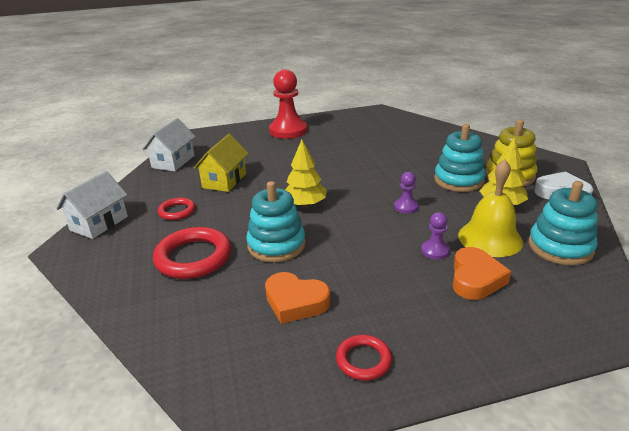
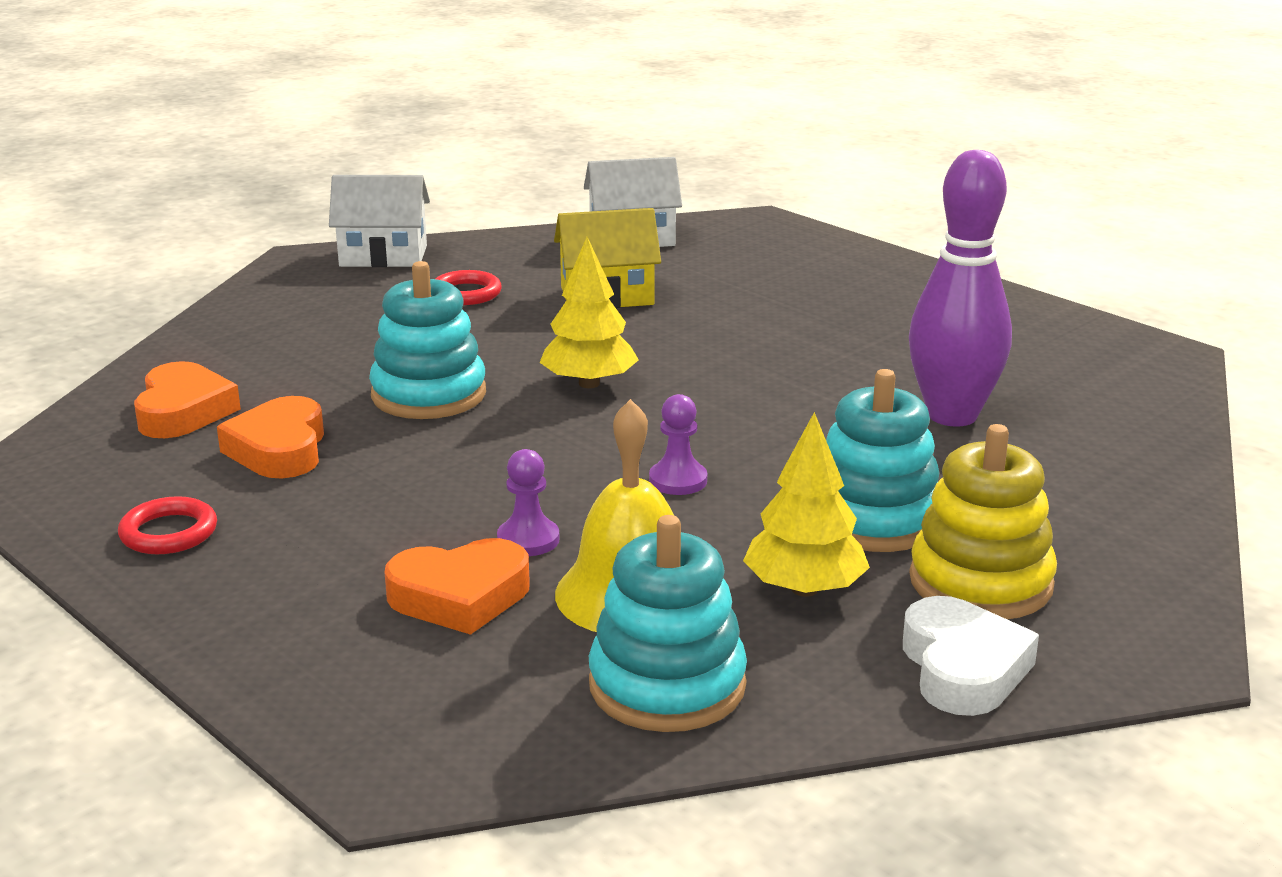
camera: 60 degrees right, 5 degrees down
(193, 257) = (344, 345): red ring -> none
(217, 328) = (183, 411): none -> orange heart
(288, 131) = (896, 290): red pawn -> none
(394, 149) = (952, 415): none -> purple bowling pin

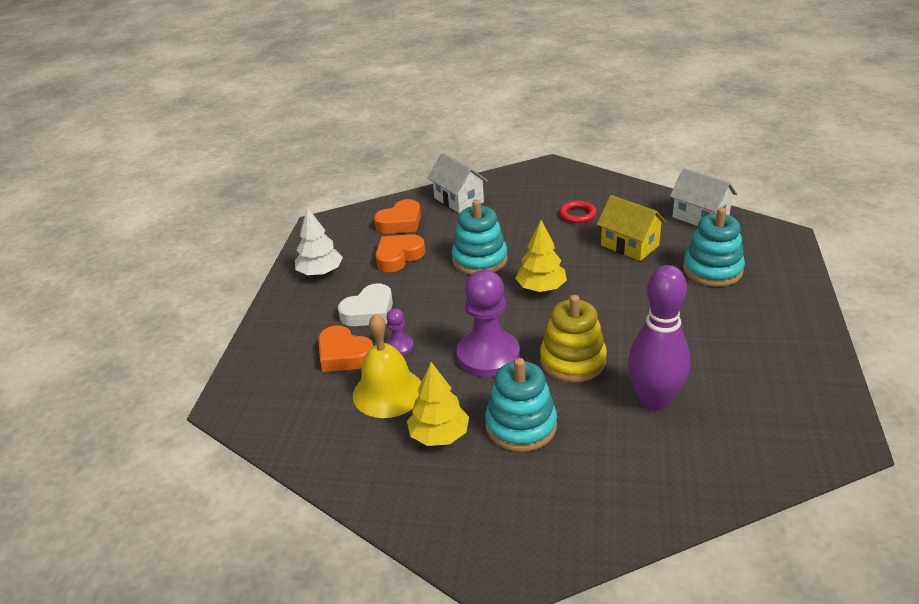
camera: 55 degrees right, 10 degrees up
(169, 533) = (320, 272): red ring -> white tree
(383, 256) = (581, 178): white house -> white house (458, 200)
(667, 685) = (334, 436): turquoise stacking toy -> turquoise stacking toy (712, 270)
(678, 480) = (488, 356): purple pawn -> purple pawn, size x2.13
(963, 668) = (424, 512): white heart -> white heart (369, 311)
(980, 582) = (502, 485): yellow stacking toy -> yellow stacking toy (573, 360)

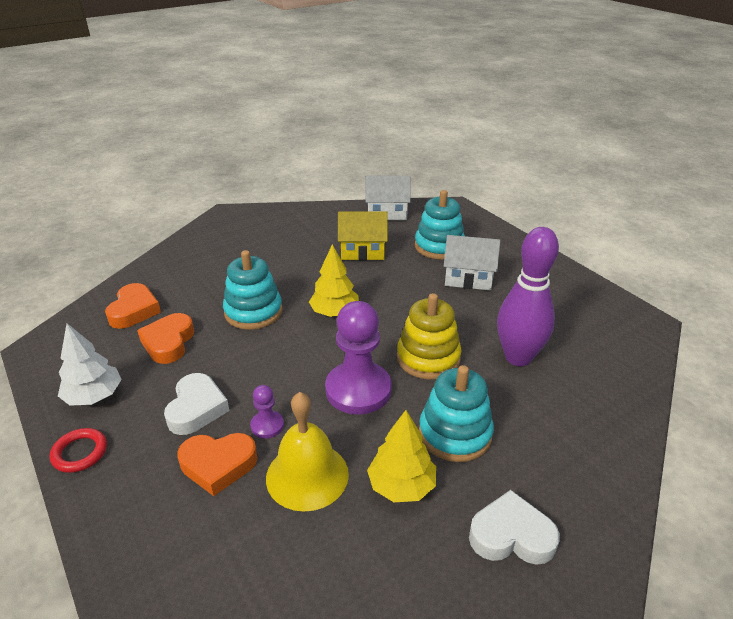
camera: 45 degrees left, 0 degrees up
(458, 200) = (173, 269): white house -> white house (468, 279)
(473, 513) = (511, 535): none -> white heart
(577, 214) = (295, 243): red ring -> red ring (80, 453)

